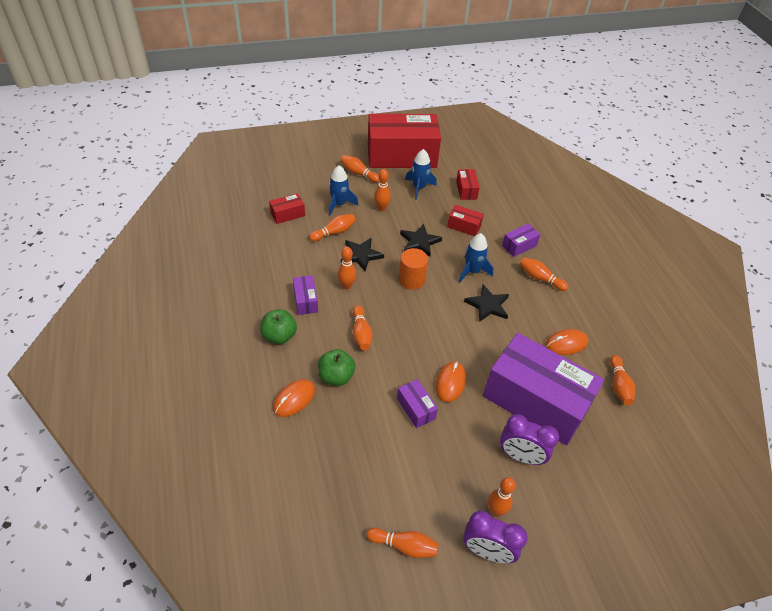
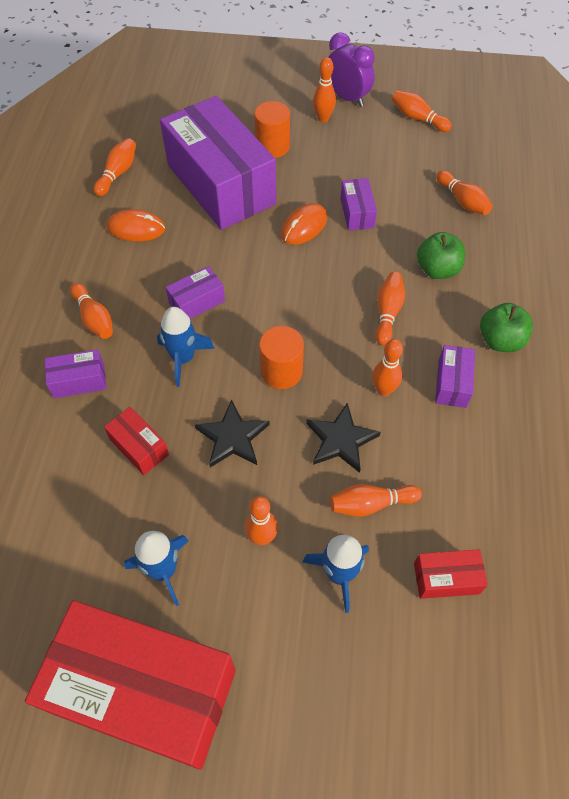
camera: 155 degrees left, 10 degrees up
(294, 399) = (494, 259): orange mouse -> none
(358, 173) = (266, 658): orange bowling pin -> orange bowling pin (462, 201)
(466, 190) = (77, 533): red box -> none
(488, 305) = (197, 302): black star -> purple box
(520, 456) = (272, 146): purple clock -> orange cylinder

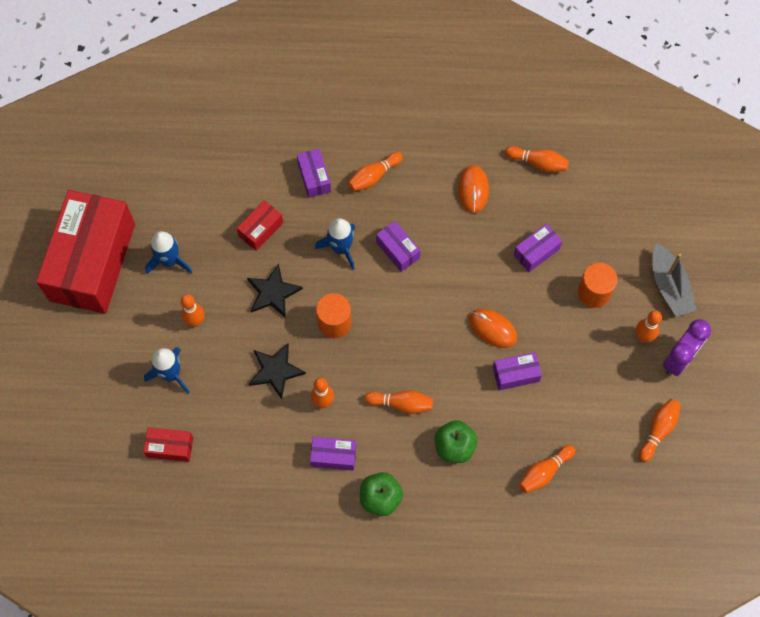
camera: 85 degrees right, 10 degrees up
(221, 184) = (536, 252): purple box -> purple box, size x0.41
(273, 96) = (669, 286): none -> grey boat
(371, 504) = (224, 394): orange bowling pin -> none
(446, 578) = (170, 447): red box -> red box turned 75 degrees counterclockwise

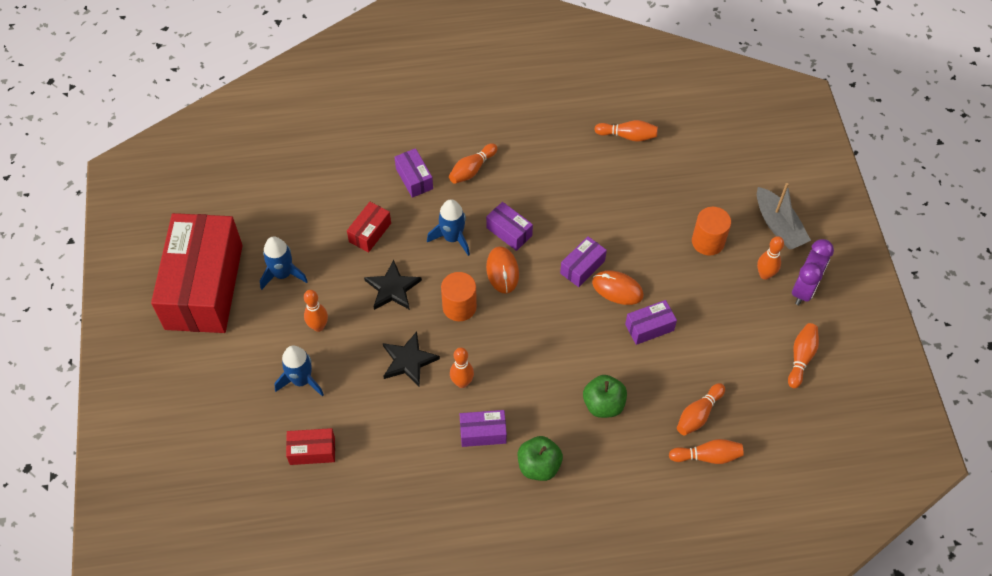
camera: 10 degrees left, 10 degrees down
(401, 404) = (541, 372): orange bowling pin -> orange bowling pin (707, 456)
(473, 190) = (571, 168): orange mouse -> orange mouse (502, 271)
(536, 252) = (644, 214): purple box -> purple box (582, 267)

